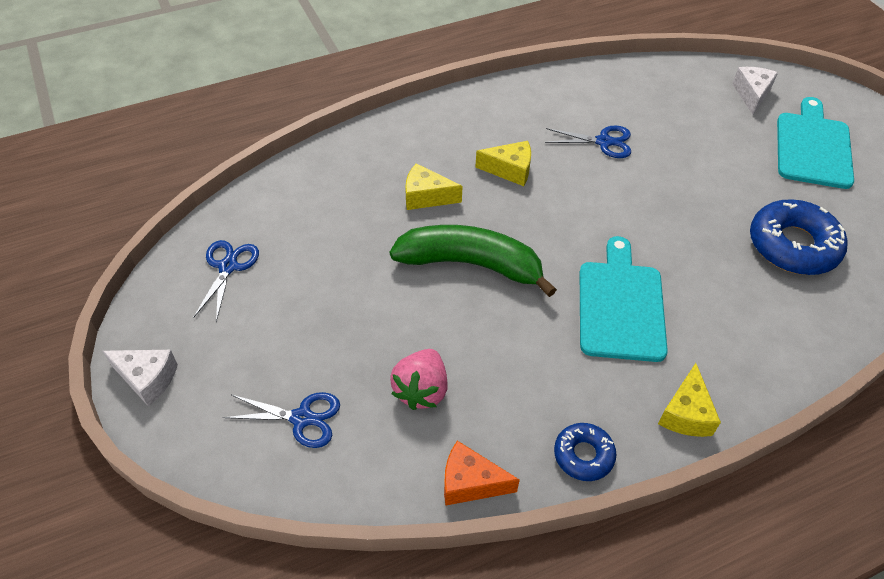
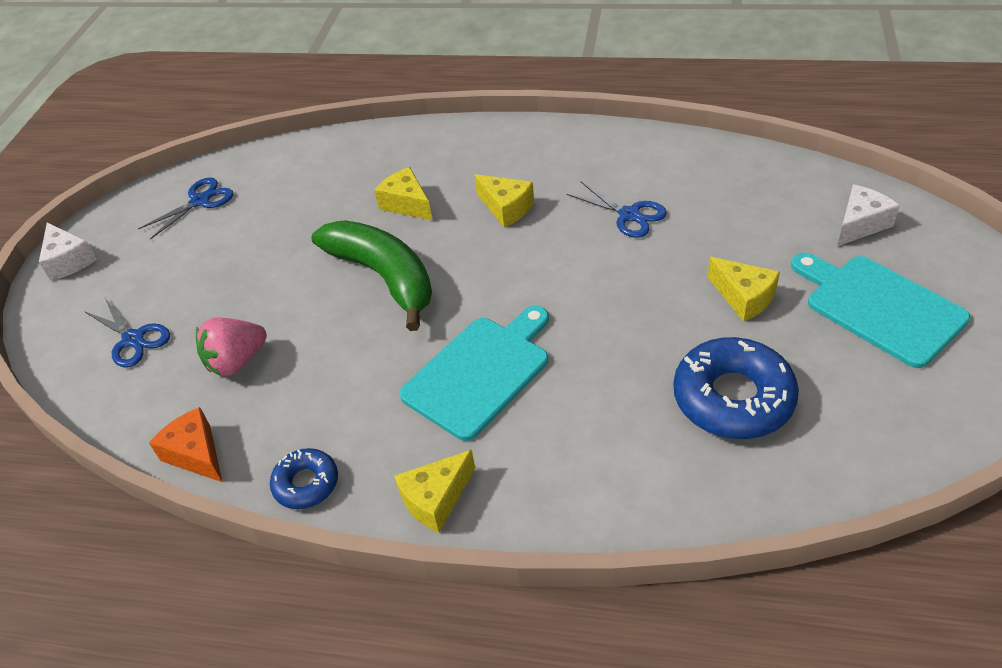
camera: 40 degrees right, 5 degrees down
(733, 173) = (743, 297): none -> yellow cheese
(813, 147) = (879, 307): turquoise cutting board -> turquoise cutting board turned 90 degrees counterclockwise

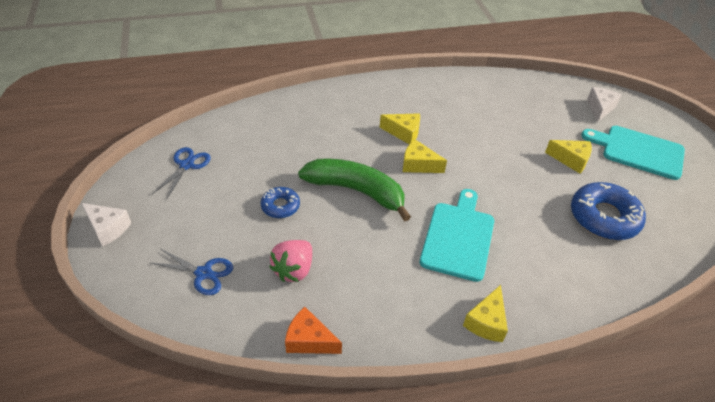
camera: 30 degrees left, 0 degrees up
(306, 484) = (399, 337): blue donut -> blue donut (280, 206)
(406, 204) = (338, 141): yellow cheese -> yellow cheese (418, 165)
(629, 215) = (478, 124): blue scissors -> none

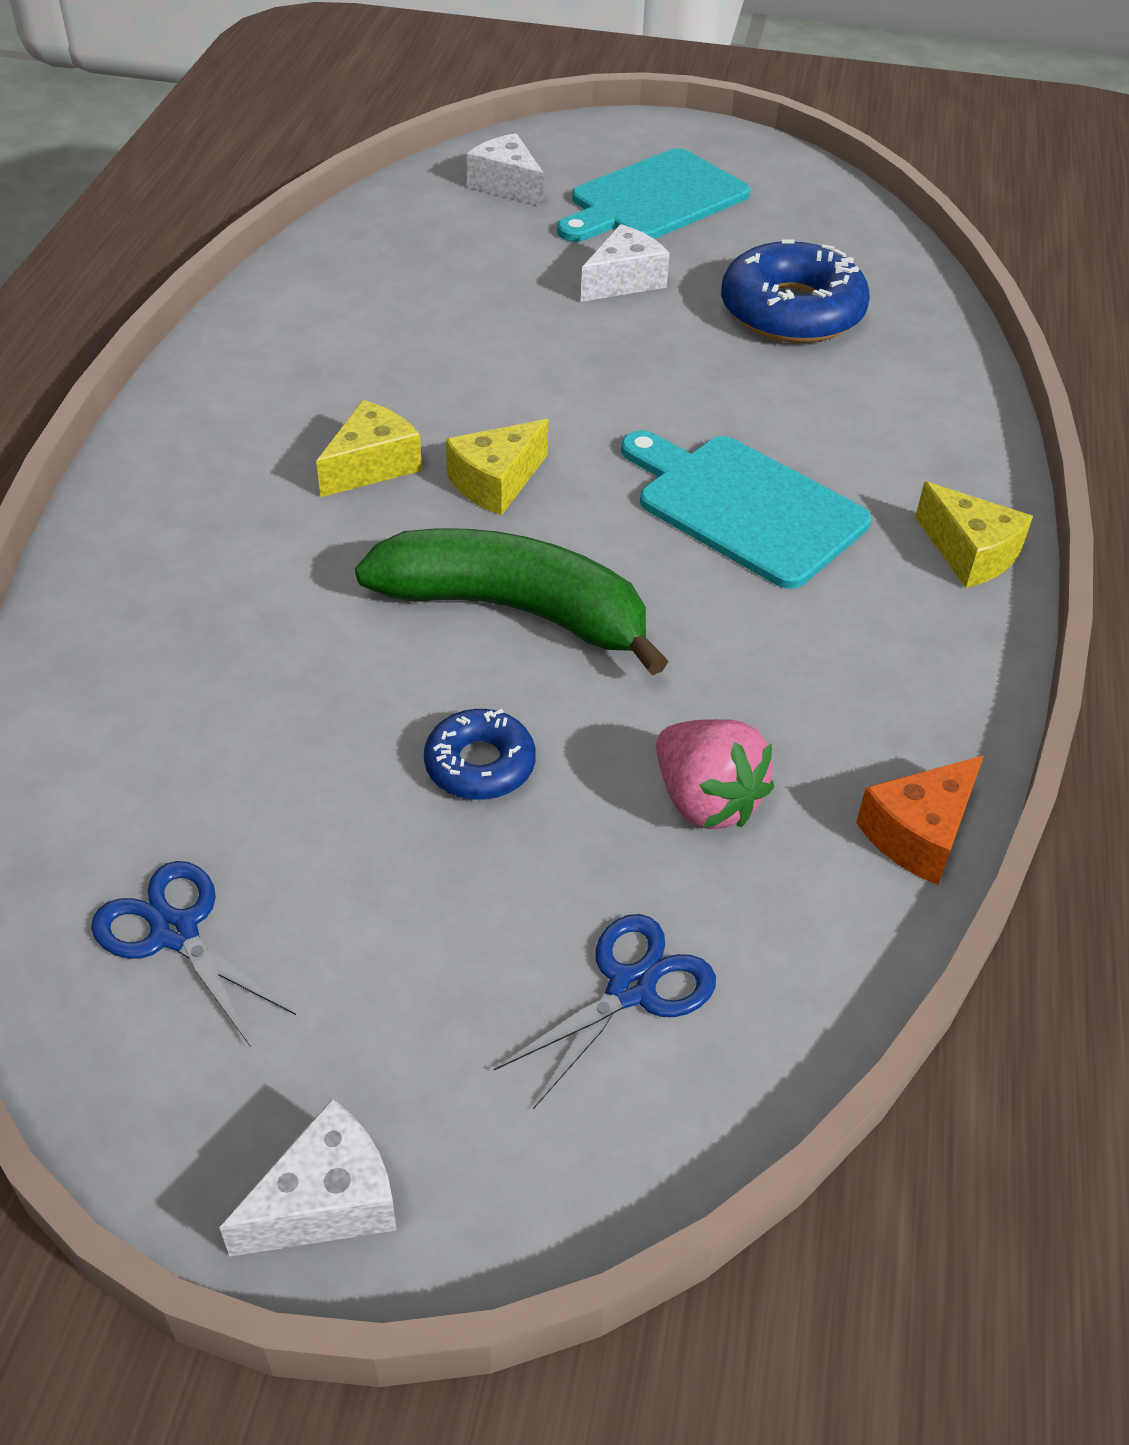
camera: 65 degrees left, 0 degrees up
(356, 191) = (515, 611): green banana -> green banana turned 60 degrees clockwise
(571, 160) = (624, 281): yellow cheese -> white cheese

